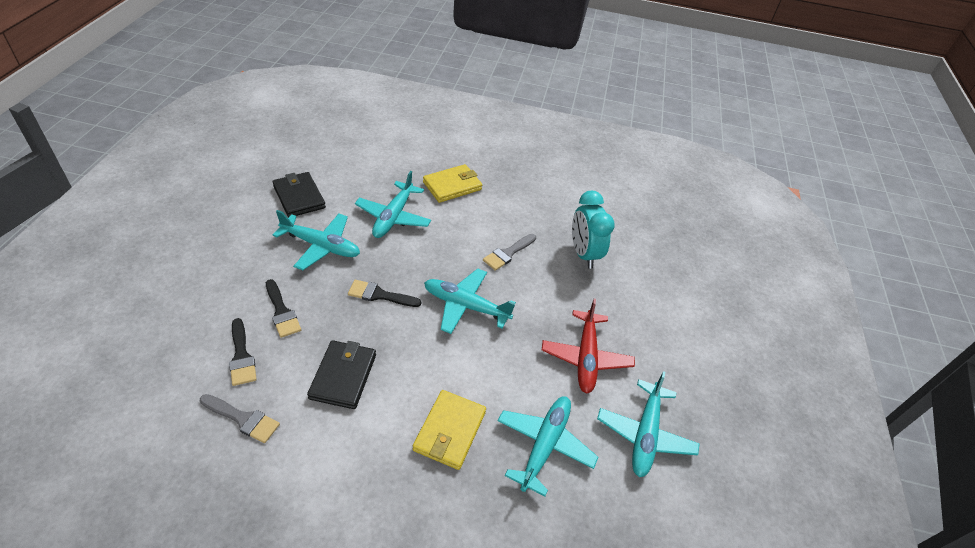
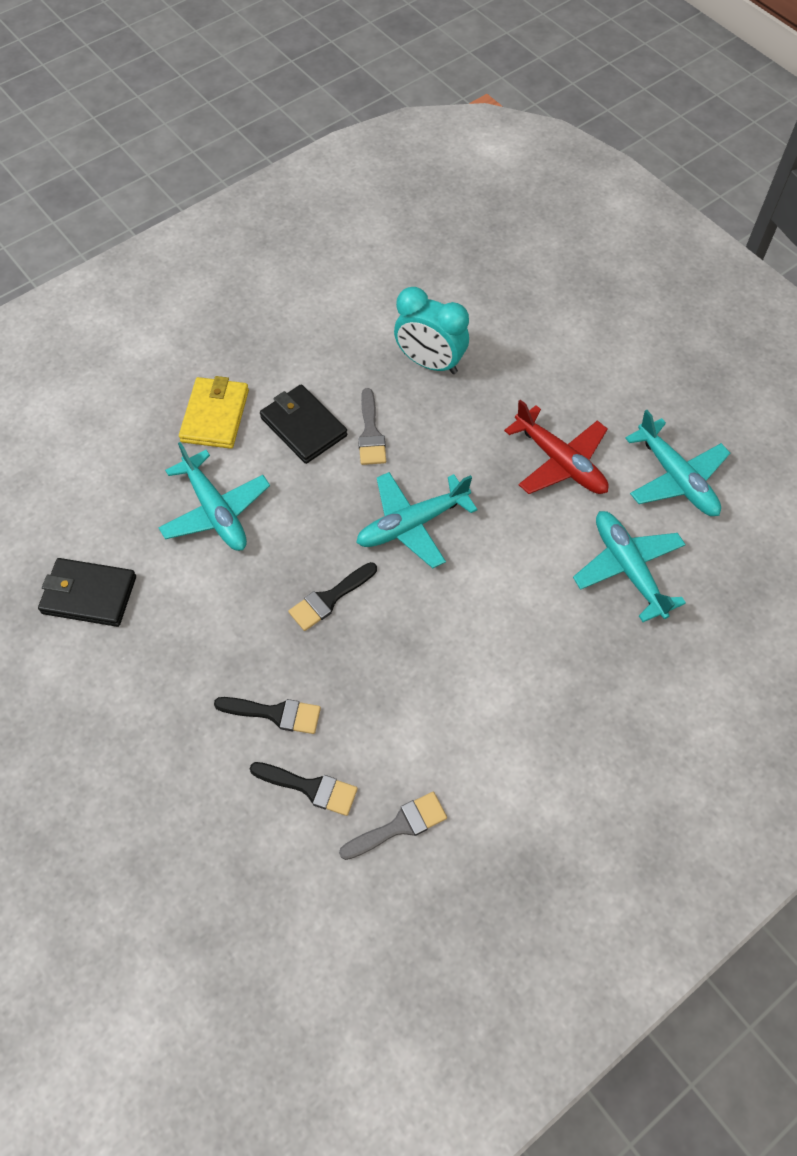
camera: 45 degrees left, 15 degrees up
(321, 246) = (201, 616): turquoise plane -> none
(343, 376) = (416, 698): black wallet -> black wallet (303, 426)
(449, 431) = (554, 639): yellow wallet -> none

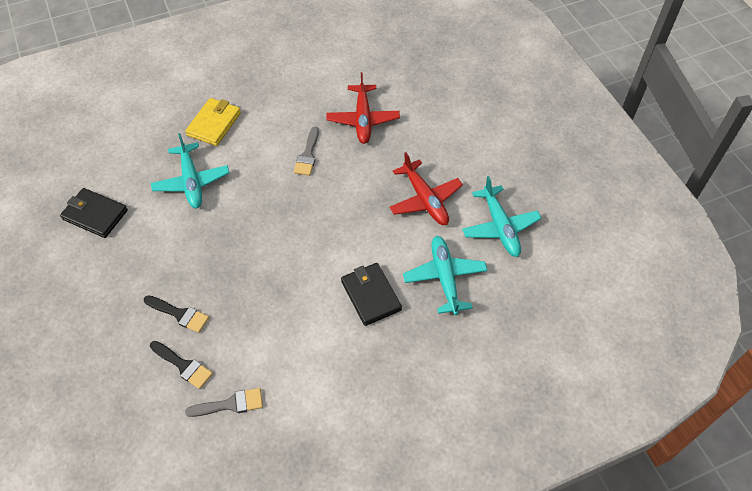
camera: 15 degrees right, 5 degrees down
(303, 426) = (266, 142): black wallet -> black wallet (371, 295)
(329, 598) = (241, 251): black brush -> none
(412, 524) = (312, 217): turquoise plane -> none
(430, 363) = (363, 119): turquoise clock -> red plane

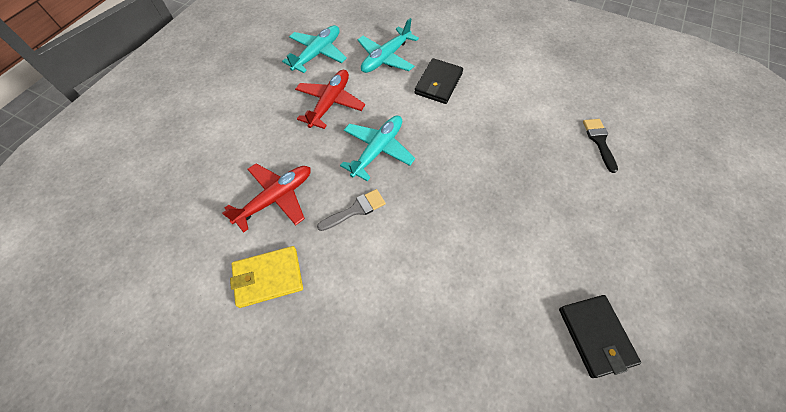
camera: 130 degrees left, 5 degrees up
(179, 314) = (577, 175): black brush -> none
(191, 182) = (474, 281): turquoise plane -> turquoise plane (378, 150)
(214, 124) = (391, 331): yellow wallet -> yellow wallet (268, 277)
(230, 404) = (584, 99): grey brush -> none

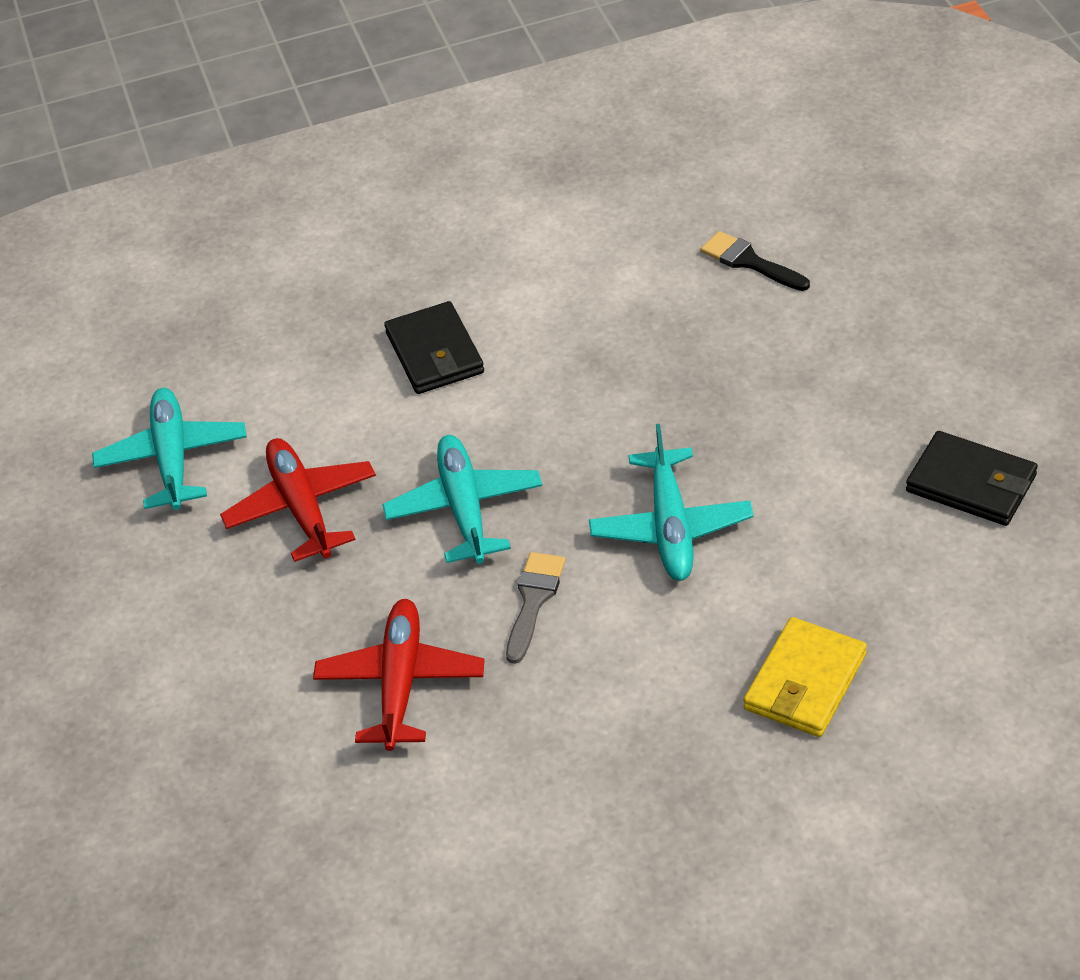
camera: 40 degrees left, 15 degrees down
(268, 277) = (523, 766): yellow wallet -> yellow wallet (805, 682)
(386, 58) = (300, 378): turquoise plane -> turquoise plane (671, 527)

